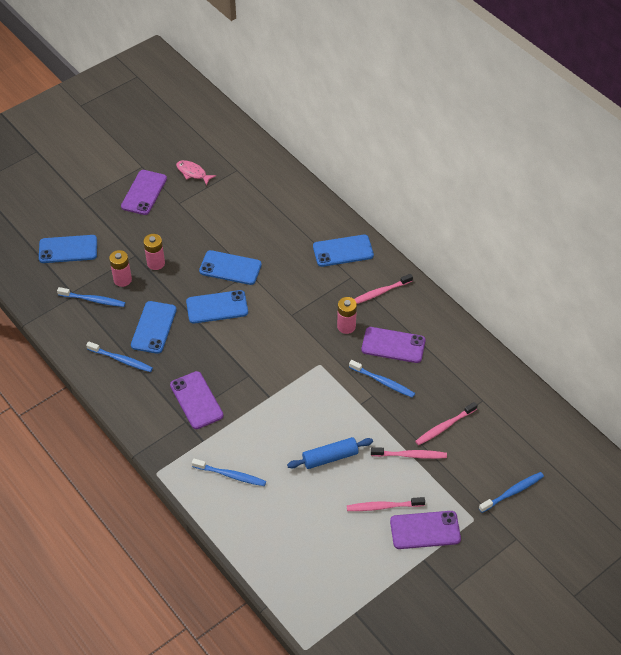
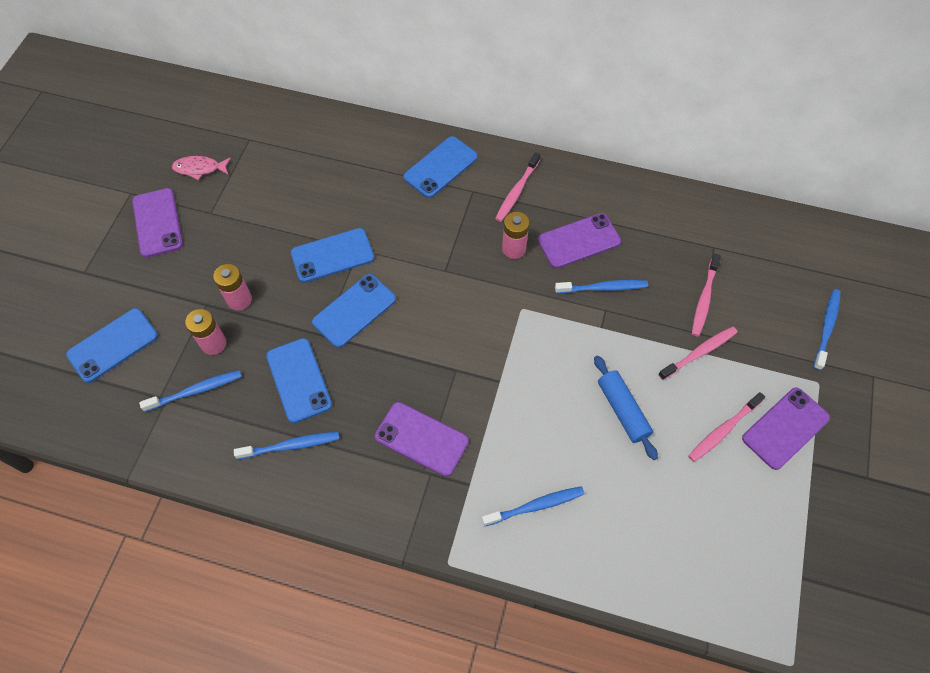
camera: 35 degrees left, 10 degrees up
(330, 457) = (623, 410): blue rolling pin -> blue rolling pin turned 60 degrees counterclockwise

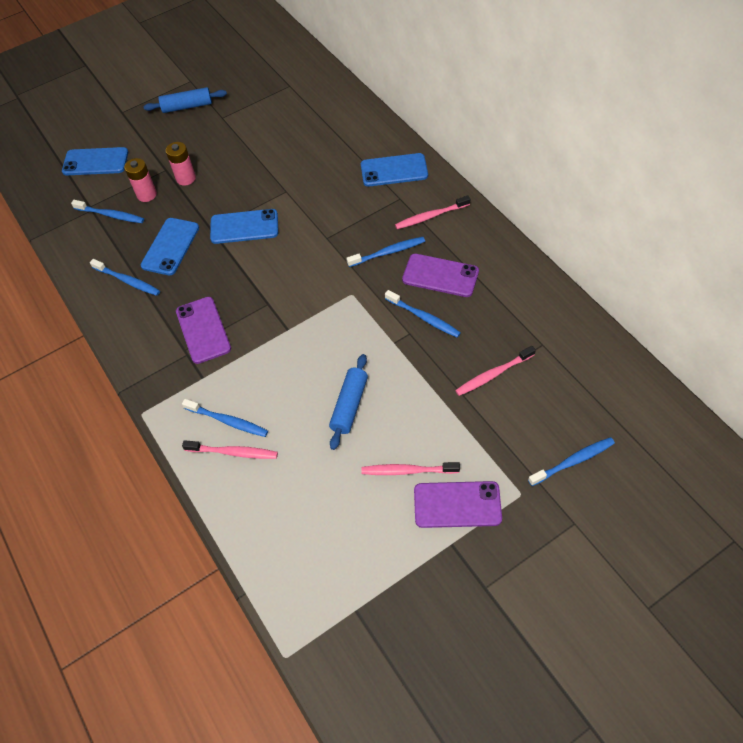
camera: 45 degrees right, 5 degrees down
(157, 223) = (187, 106): purple phone -> blue rolling pin
(199, 169) = (242, 88): pink fish -> none
(332, 255) = (266, 185): blue phone -> none
(514, 249) = (388, 252): pink battery -> blue toothbrush
(699, 353) = (447, 407): pink toothbrush -> pink toothbrush (233, 452)

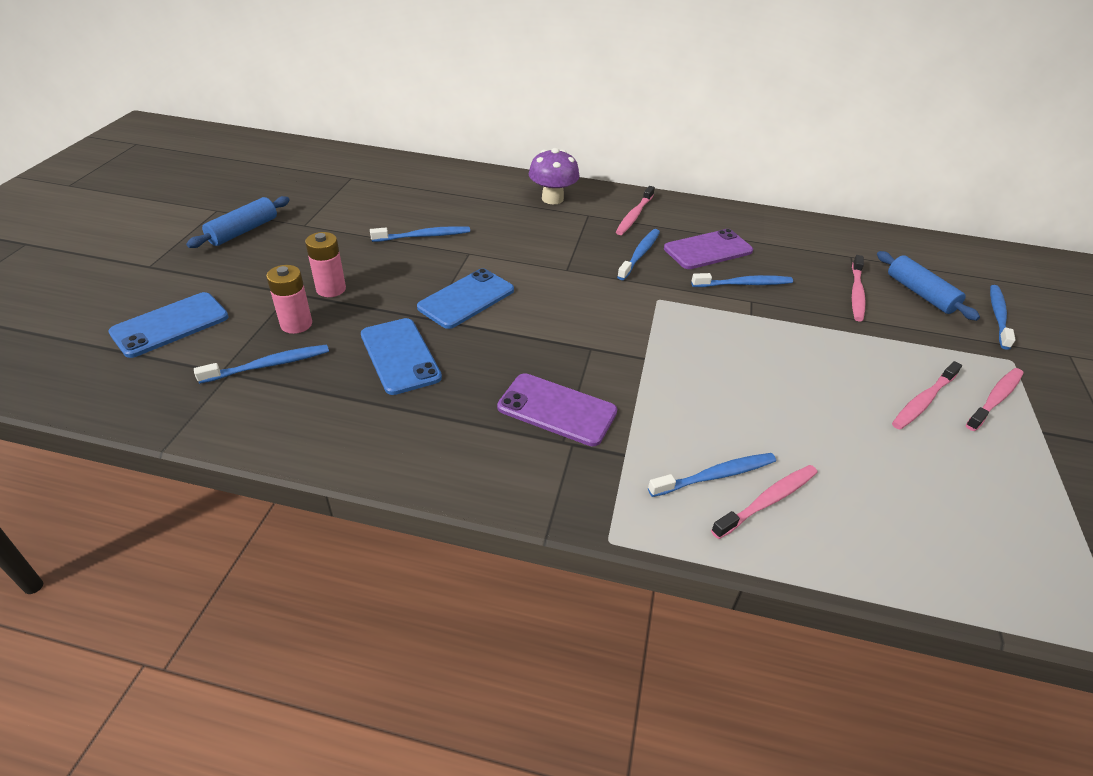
camera: 50 degrees left, 15 degrees down
(127, 281) = (388, 416): blue toothbrush -> blue toothbrush (423, 236)
(349, 405) = (798, 383): blue rolling pin -> blue rolling pin (920, 293)
(394, 170) = (552, 199): blue phone -> purple mushroom
(457, 504) = (994, 399): purple phone -> pink toothbrush

